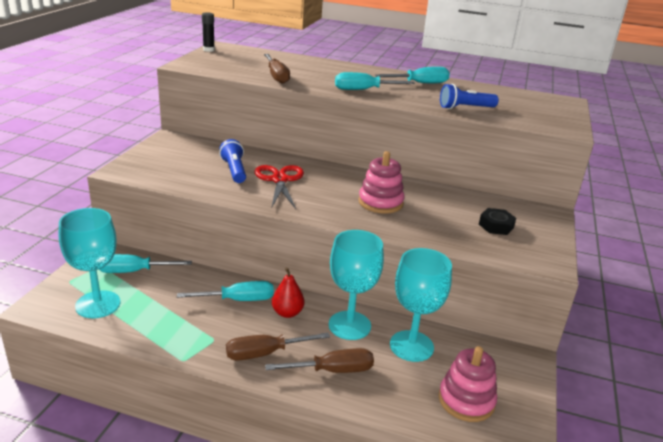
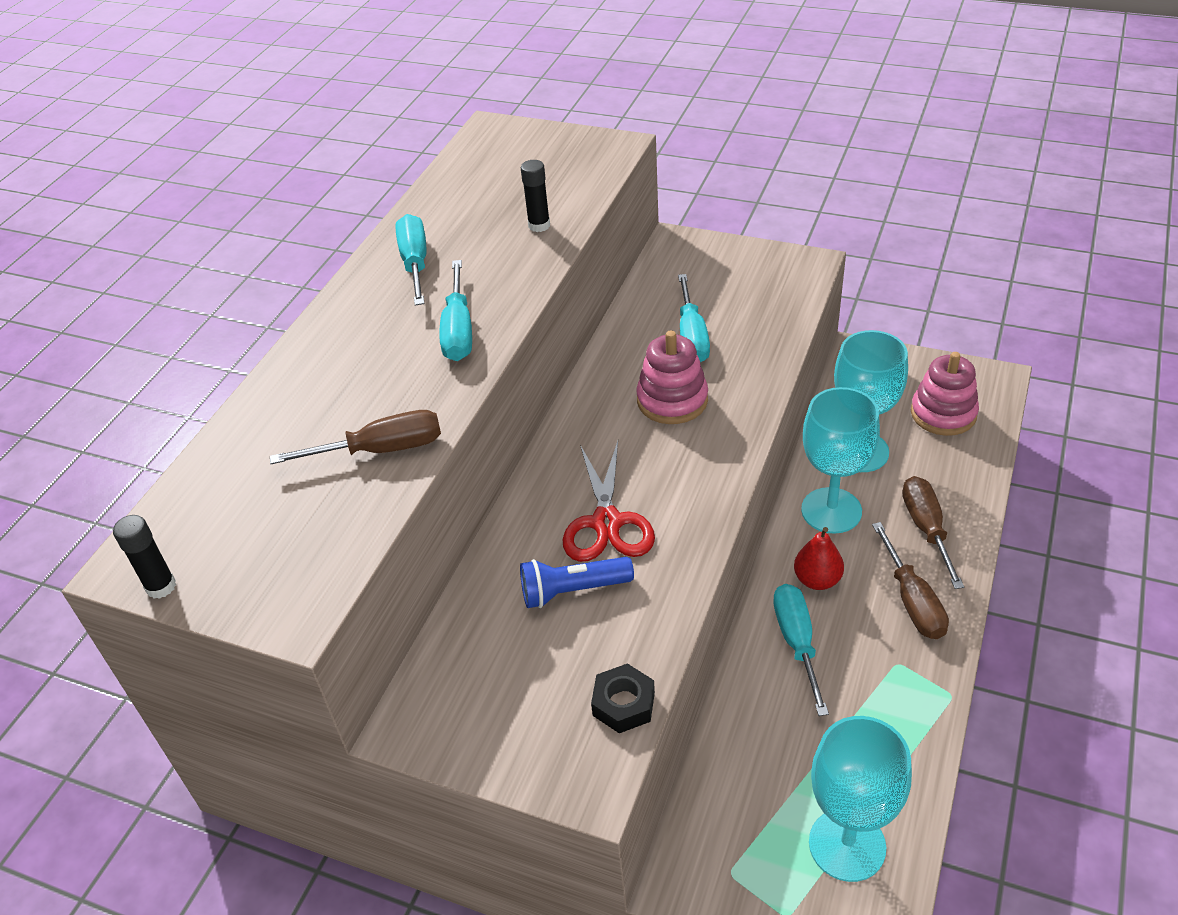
camera: 80 degrees left, 15 degrees up
(134, 271) = (739, 809): turquoise screwdriver -> turquoise screwdriver (691, 336)
(280, 180) = (606, 522): red scissors -> red scissors turned 90 degrees counterclockwise
(465, 108) = (539, 225): blue flashlight -> black glue stick
(496, 226) = (722, 294): black nut -> black nut (623, 704)

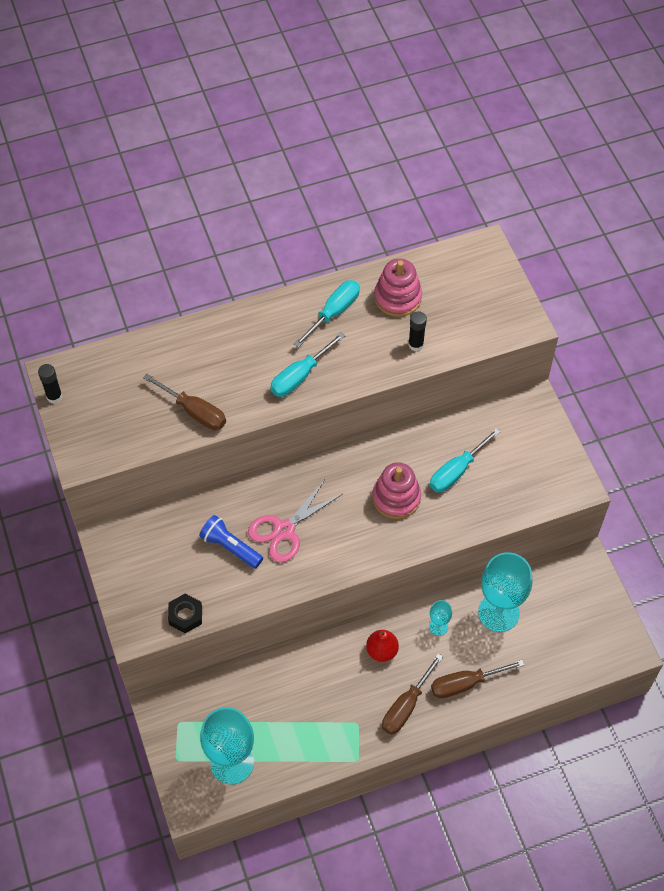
camera: 45 degrees right, 15 degrees up
(606, 522) = (284, 530): red scissors -> pink scissors
(797, 643) = (331, 668): turquoise screwdriver -> none
(831, 510) = (438, 626): turquoise goblet -> turquoise goblet, size x0.46
(927, 529) = (465, 683): brown screwdriver -> brown screwdriver turned 150 degrees counterclockwise
(943, 414) = (571, 638): pink stacking toy -> pink stacking toy (398, 297)

